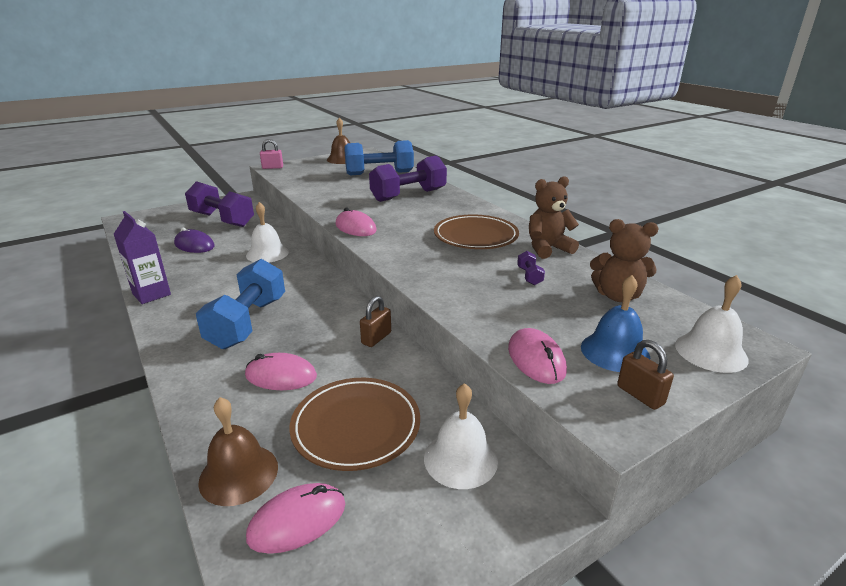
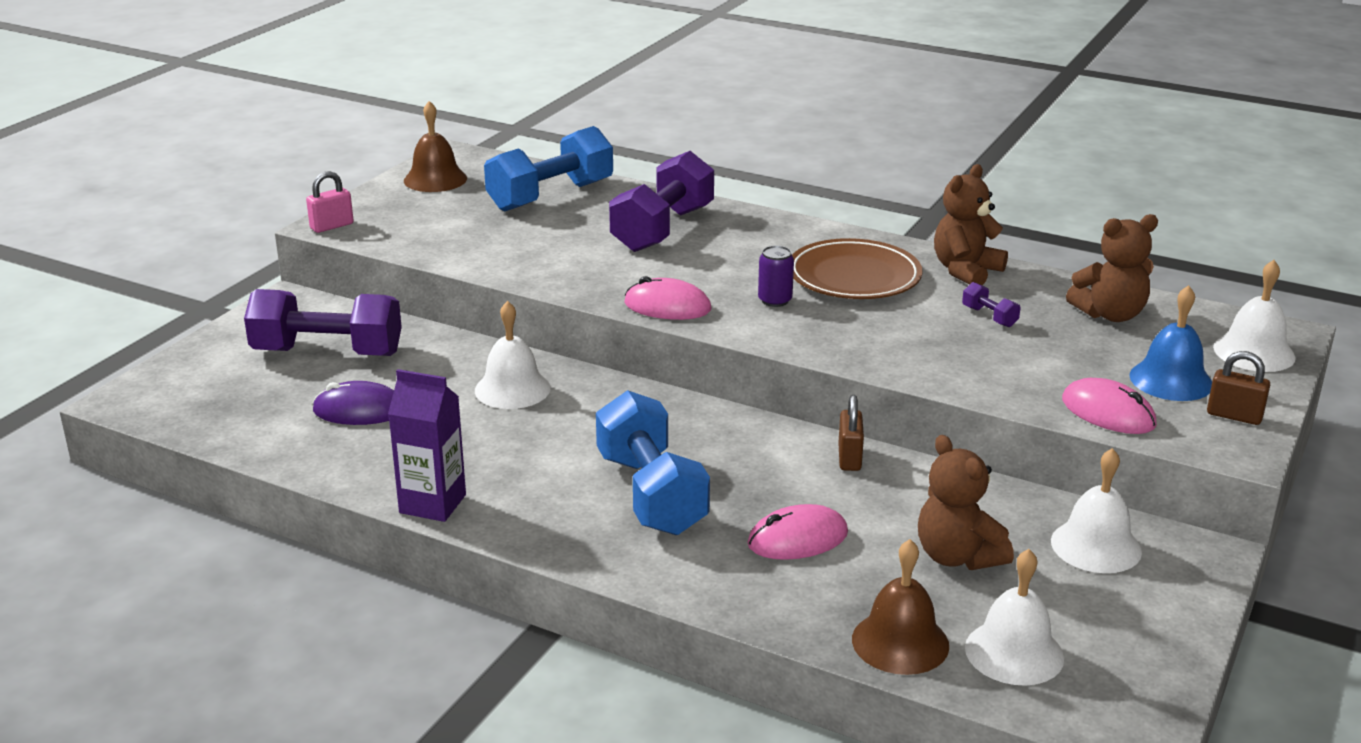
camera: 30 degrees left, 0 degrees up
(297, 521) = (1014, 652): pink mouse -> white bell
(356, 426) = (957, 556): brown plate -> brown teddy bear
(414, 237) = (775, 300): none -> purple can

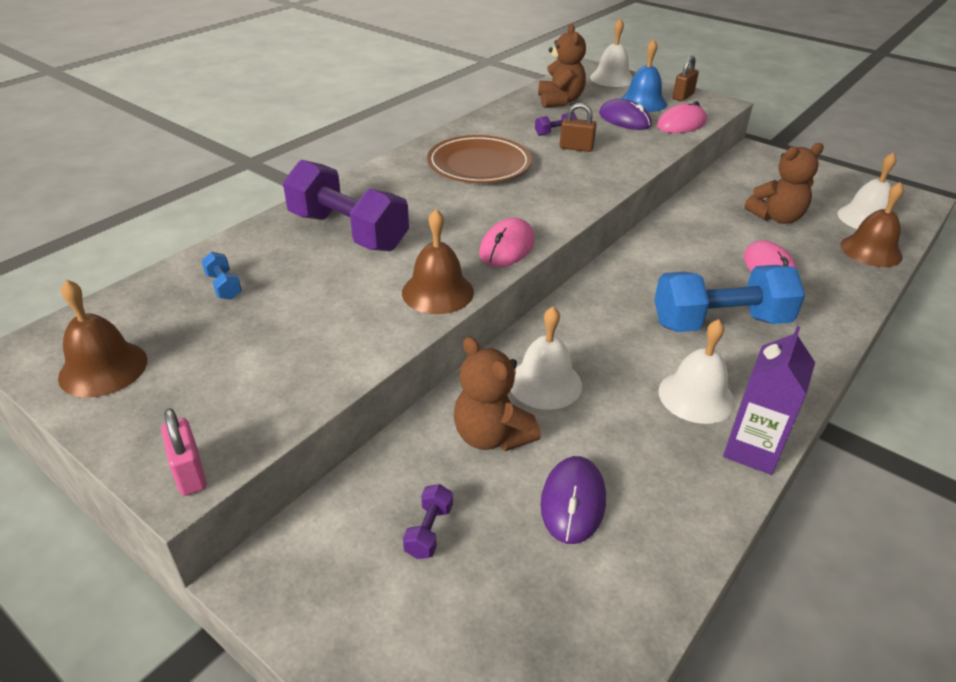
camera: 80 degrees left, 10 degrees up
(327, 352) = (429, 531): purple dumbbell -> purple dumbbell, size x0.40
(551, 196) = (224, 286): blue dumbbell -> blue dumbbell, size x0.40
(571, 281) = (437, 292): none -> brown bell
(775, 300) = (510, 200): purple can -> none
(849, 458) = (666, 234): brown padlock -> brown padlock (576, 148)
(965, 271) = (485, 128): brown teddy bear -> brown teddy bear (491, 436)
(1083, 365) = (624, 119): none -> purple mouse
(1096, 546) = (756, 177): white bell -> white bell (696, 396)

